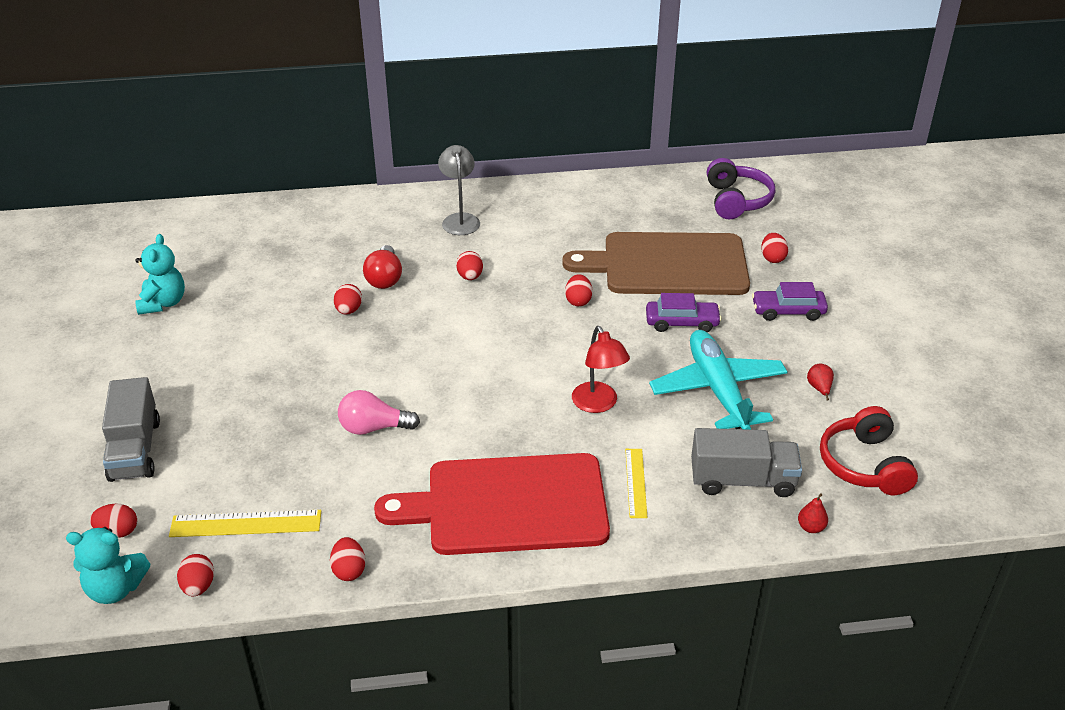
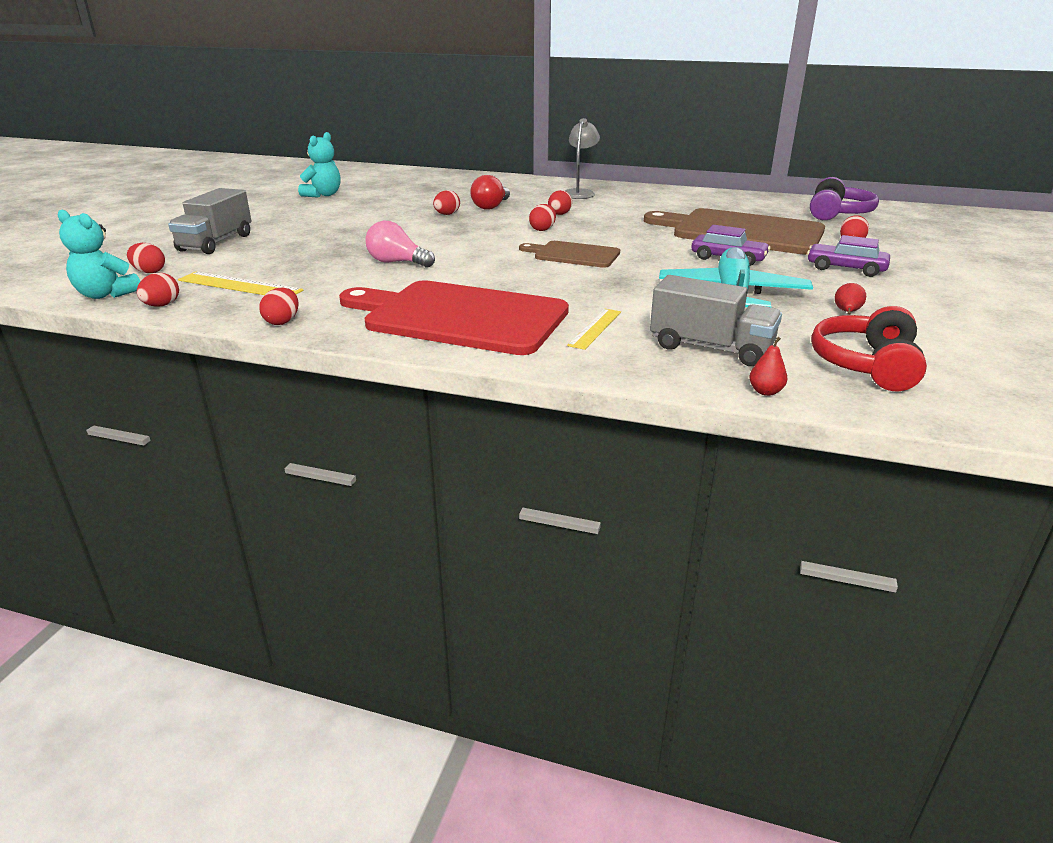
camera: 25 degrees right, 10 degrees down
(537, 358) = (573, 254): none -> brown cutting board
(578, 301) = (640, 236): red egg -> red egg (542, 229)
(598, 404) = (604, 283): red lamp -> none

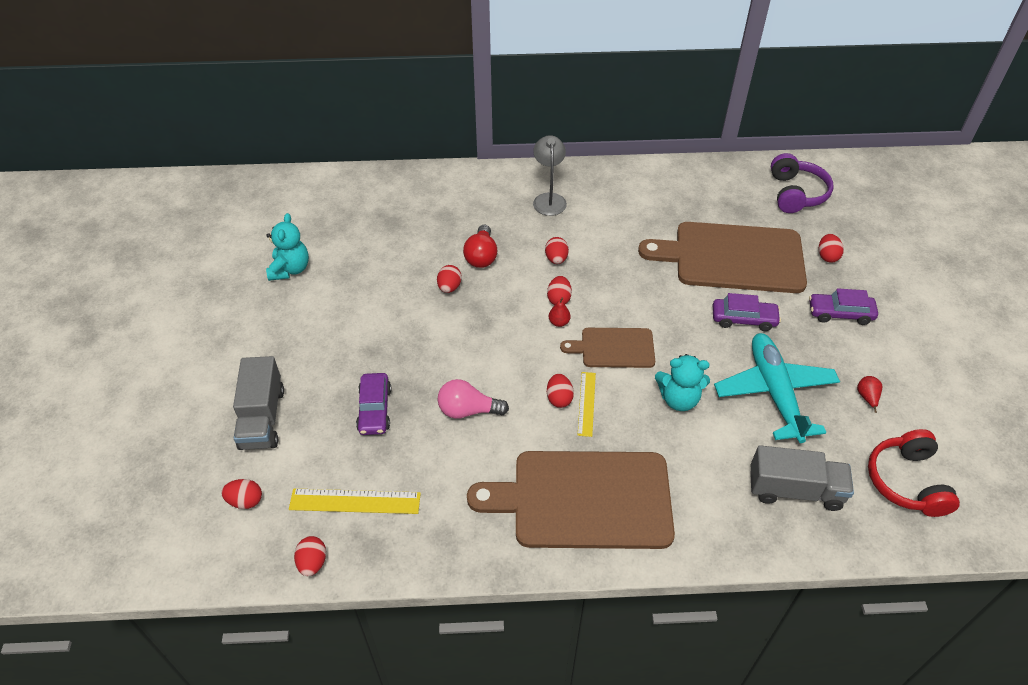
camera: 20 degrees left, 20 degrees up
(106, 294) = (242, 559): turquoise teddy bear -> turquoise teddy bear (679, 399)
(282, 322) = (443, 556): red egg -> red egg (559, 398)
(314, 251) = (374, 409): none -> purple car
(459, 317) = (584, 499): red cutting board -> brown cutting board
(595, 328) = (698, 485): yellow ruler -> yellow ruler (586, 403)
(765, 392) = (856, 545): red pear -> red pear (559, 322)

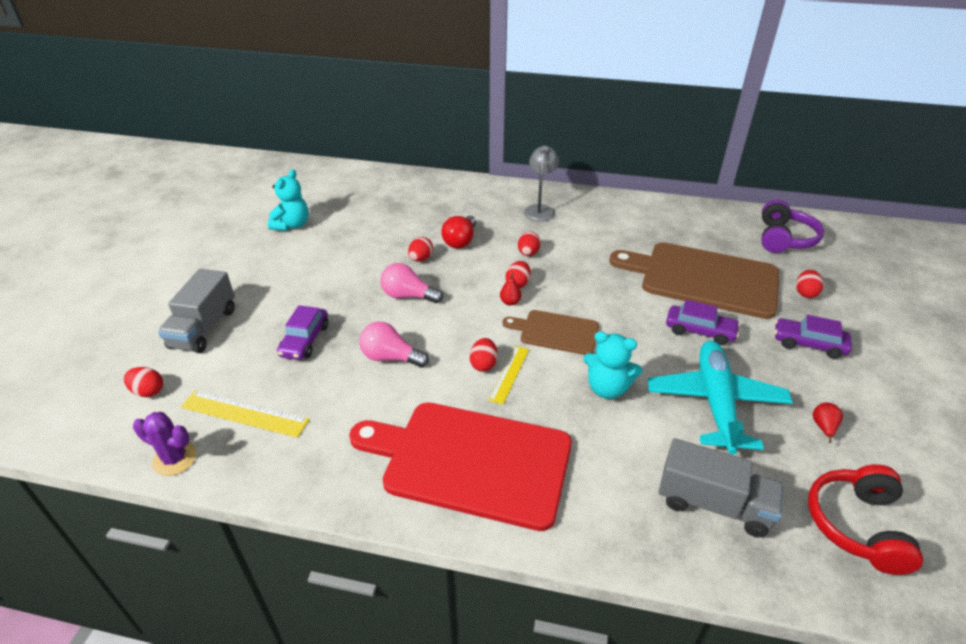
camera: 15 degrees right, 10 degrees down
(312, 562) = (174, 459): red egg -> purple cactus
(455, 336) = (408, 296): none -> pink light bulb
(584, 499) = (470, 461): brown cutting board -> red cutting board

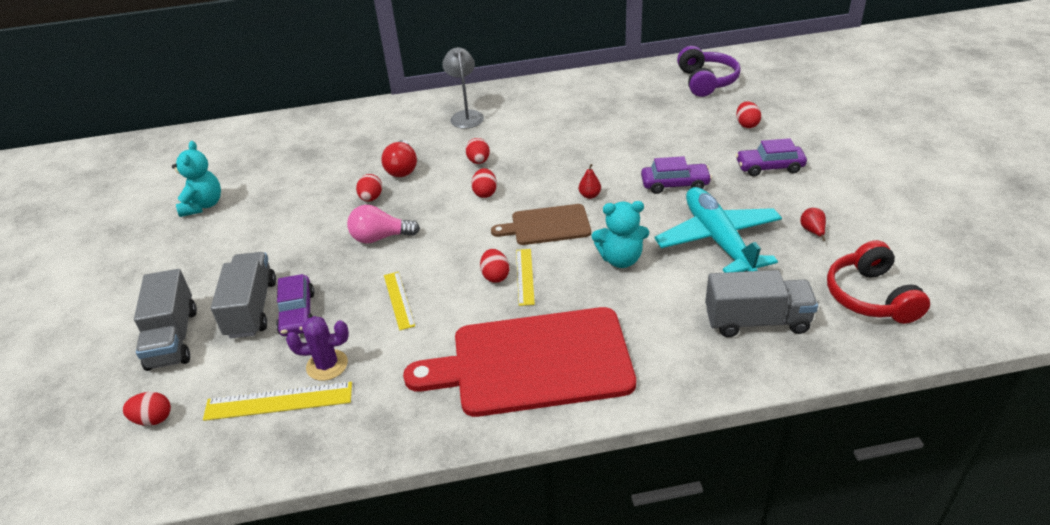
camera: 20 degrees left, 0 degrees up
(174, 459) = (231, 468): purple cactus -> purple cactus (327, 365)
(274, 324) = (251, 309): none -> grey truck
(390, 357) = (399, 300): pink light bulb -> yellow ruler
(510, 302) = (487, 212): red pear -> red pear (589, 195)
(703, 279) = (654, 137): brown cutting board -> none

